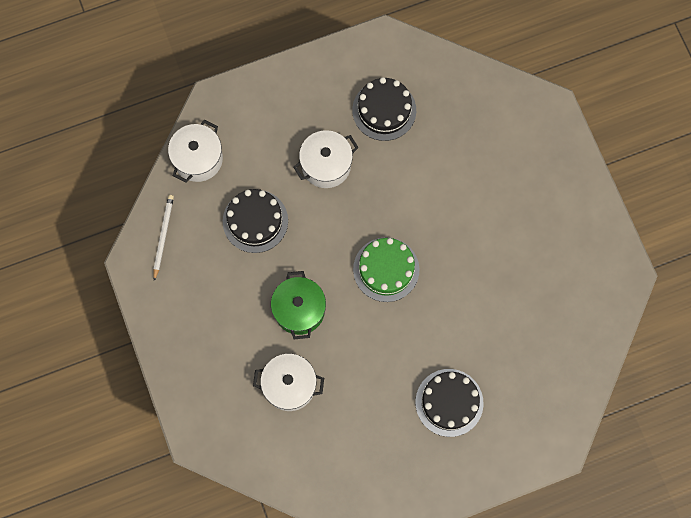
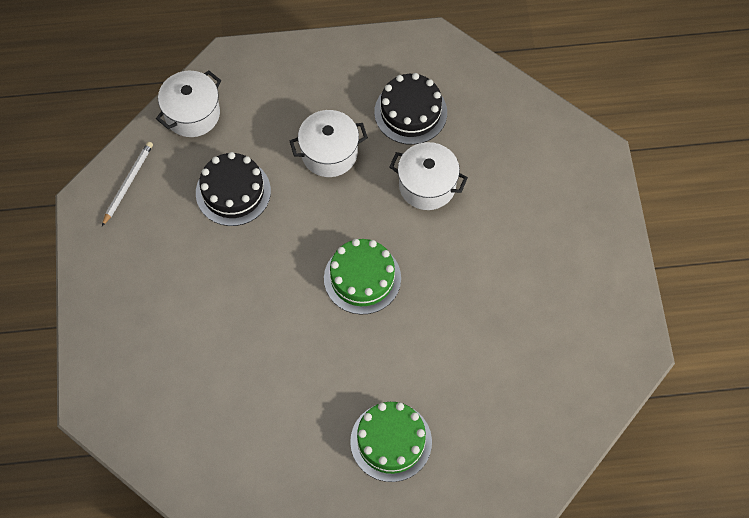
camera: 15 degrees right, 10 degrees down
(289, 385) = (214, 376): white pot -> white pot (427, 185)
(299, 310) = (251, 297): green pot -> none
(449, 402) = (391, 441): black cake -> green cake

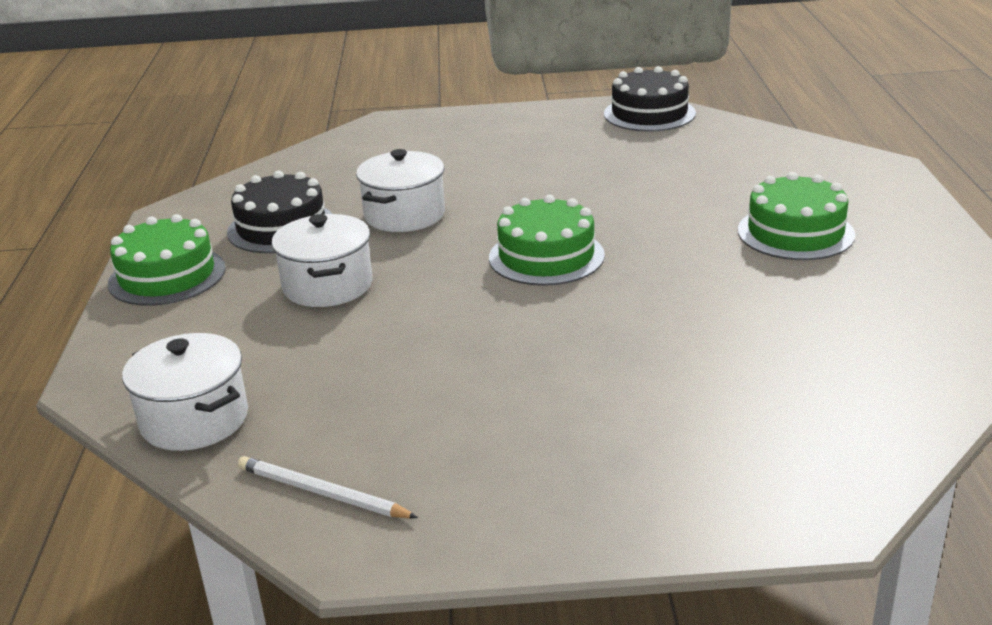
camera: 85 degrees left, 35 degrees down
(233, 192) = (374, 370): black cake -> black cake (649, 113)
(346, 61) = (167, 276): none -> green cake

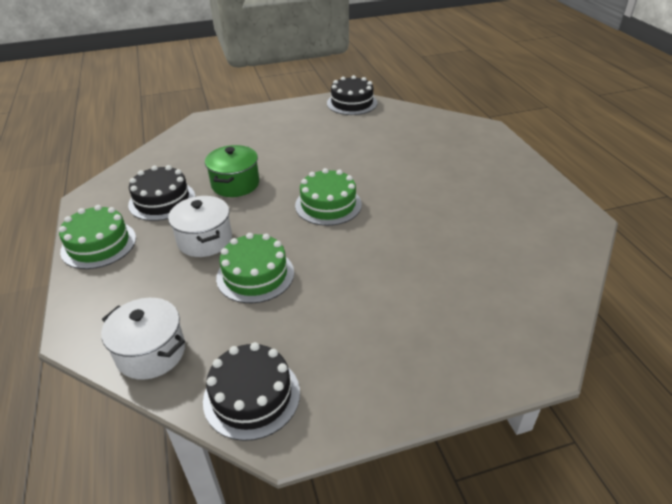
camera: 15 degrees left, 10 degrees up
(322, 493) = (251, 396): white pencil -> black cake
(404, 215) = (235, 184): white pot -> green pot
(795, 232) = (457, 174): green cake -> green cake (255, 275)

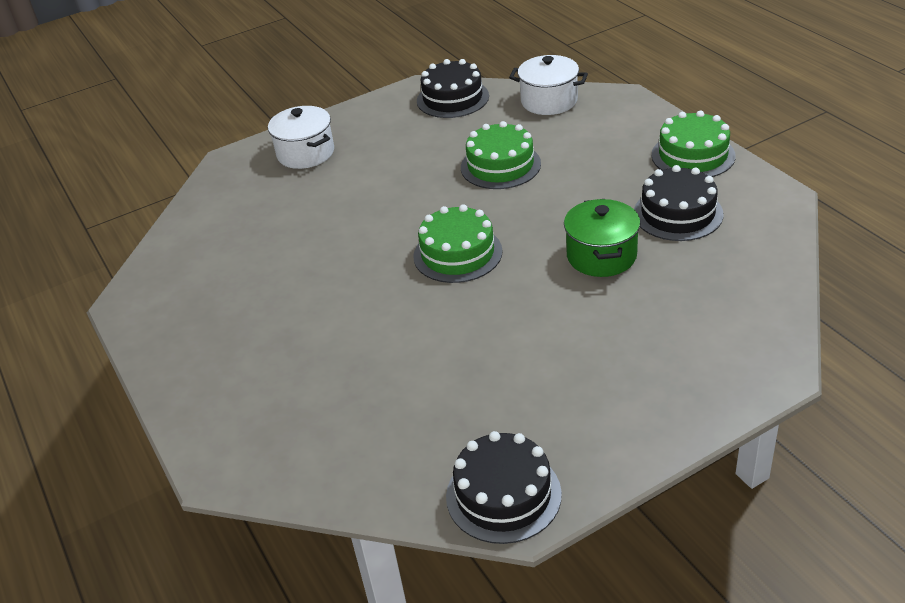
camera: 170 degrees right, 0 degrees up
(205, 240) = (580, 183): white pot -> white pot (305, 153)

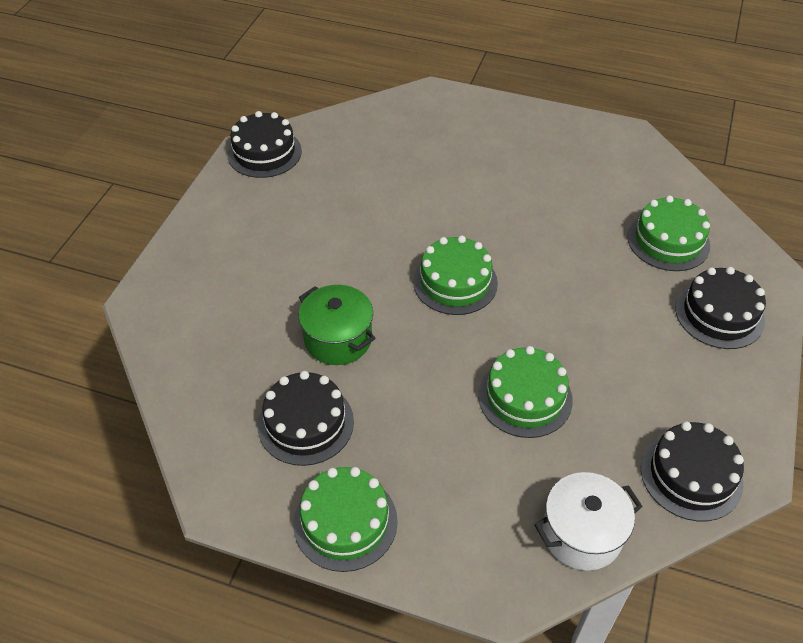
camera: 135 degrees right, 10 degrees up
(257, 207) = (668, 241): none -> green cake
(305, 153) = (719, 314): white pot -> black cake

